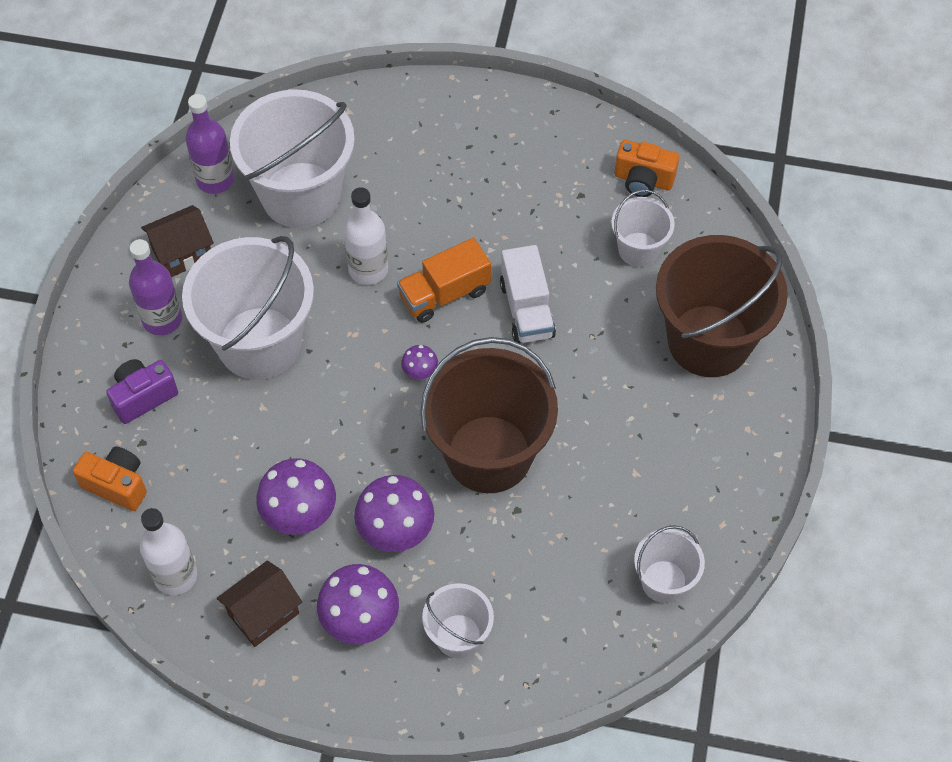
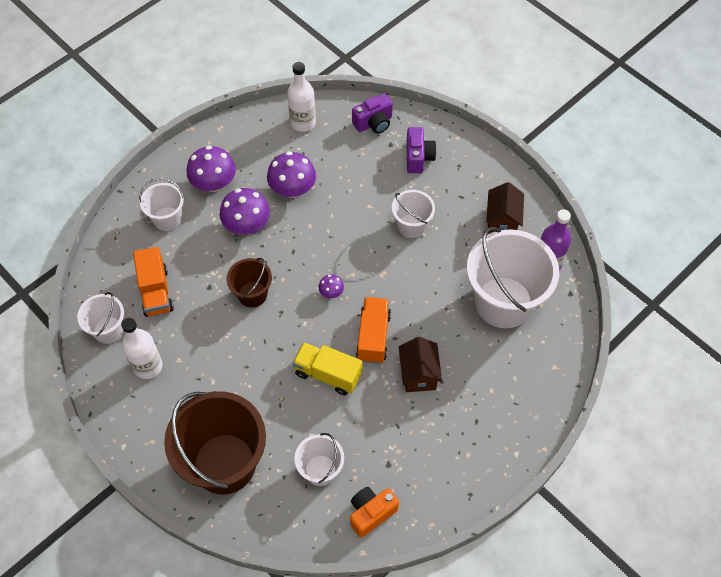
camera: 125 degrees right, 0 degrees up
(117, 485) = (373, 123): orange camera -> purple camera
(162, 319) = (462, 189): purple bottle -> none
(259, 343) = (411, 226): white bucket -> white bucket, size x0.51
(263, 613) = (252, 146): brown house -> brown house (419, 374)
(368, 269) = (421, 307): white bottle -> white bottle (148, 366)
(489, 454) = (252, 294): brown bucket -> brown bucket, size x0.51
(526, 309) = (328, 374): white truck -> yellow truck
(571, 567) = (156, 291): none -> orange truck

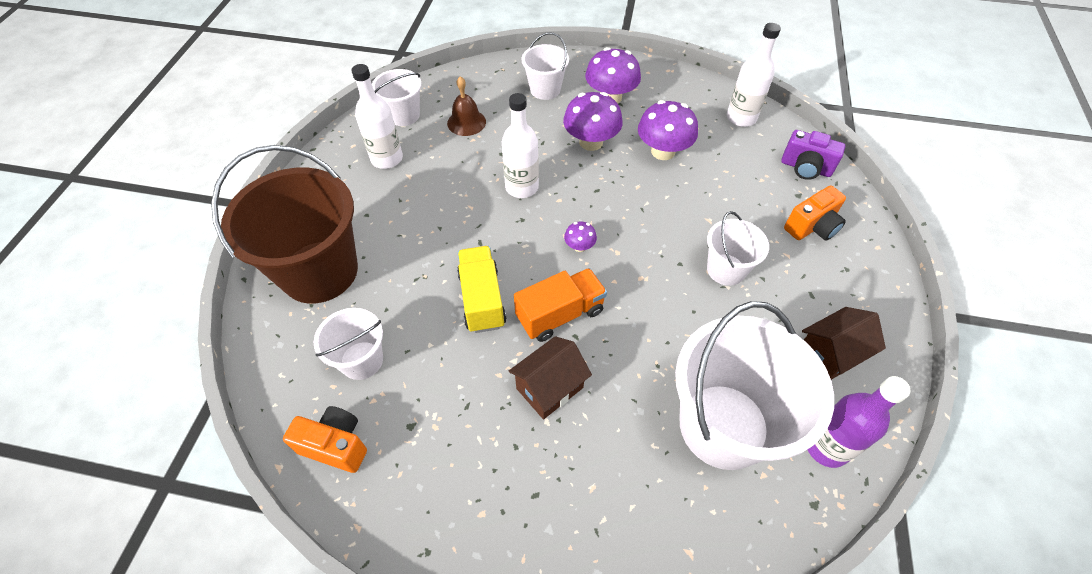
camera: 55 degrees right, 5 degrees down
(156, 291) = (466, 122): orange truck -> brown bell
(252, 294) = (522, 187): brown bucket -> white bottle
(418, 157) = (812, 227): purple camera -> orange camera

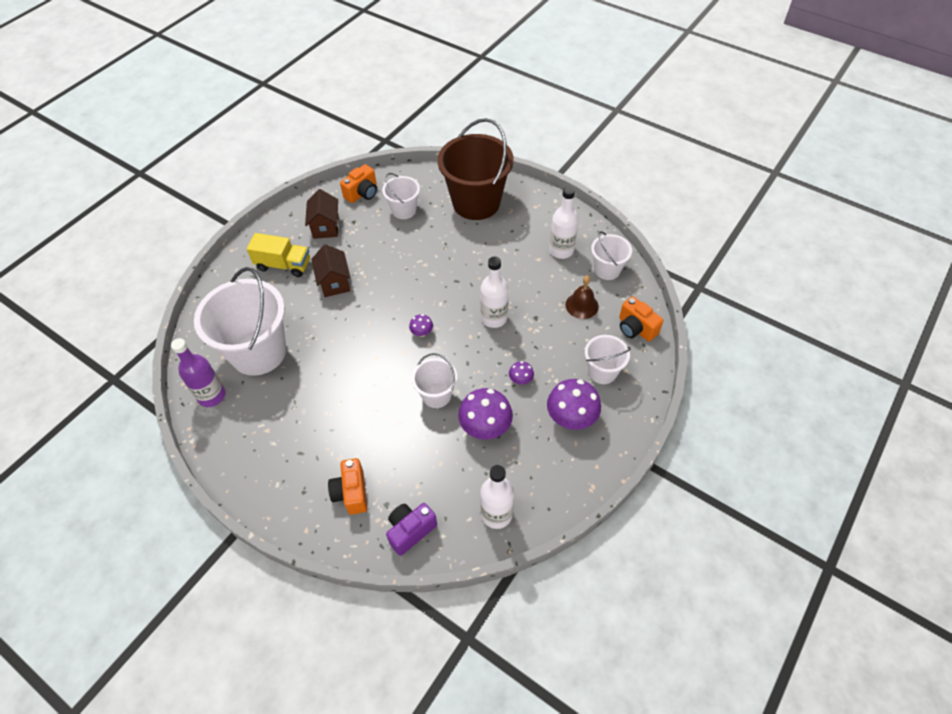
camera: 115 degrees right, 0 degrees up
(478, 79) = (635, 328): none -> orange camera
(482, 299) = (411, 270): yellow truck -> yellow truck (283, 265)
(560, 314) = (377, 303): orange truck -> none
(591, 142) = (520, 379): purple mushroom -> purple mushroom, size x0.49
(726, 269) = (352, 410): white bucket -> white bucket (436, 395)
(828, 355) = (256, 433): brown house -> brown house (326, 227)

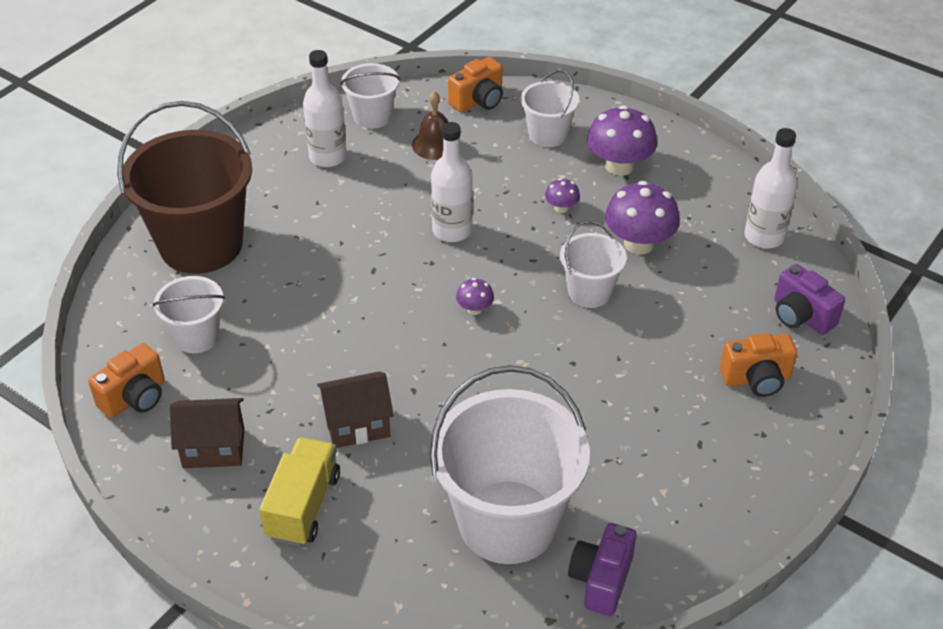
camera: 90 degrees left, 10 degrees down
(212, 396) = (601, 580): purple bottle -> purple camera
(362, 193) = (135, 397): orange camera -> orange camera turned 90 degrees clockwise

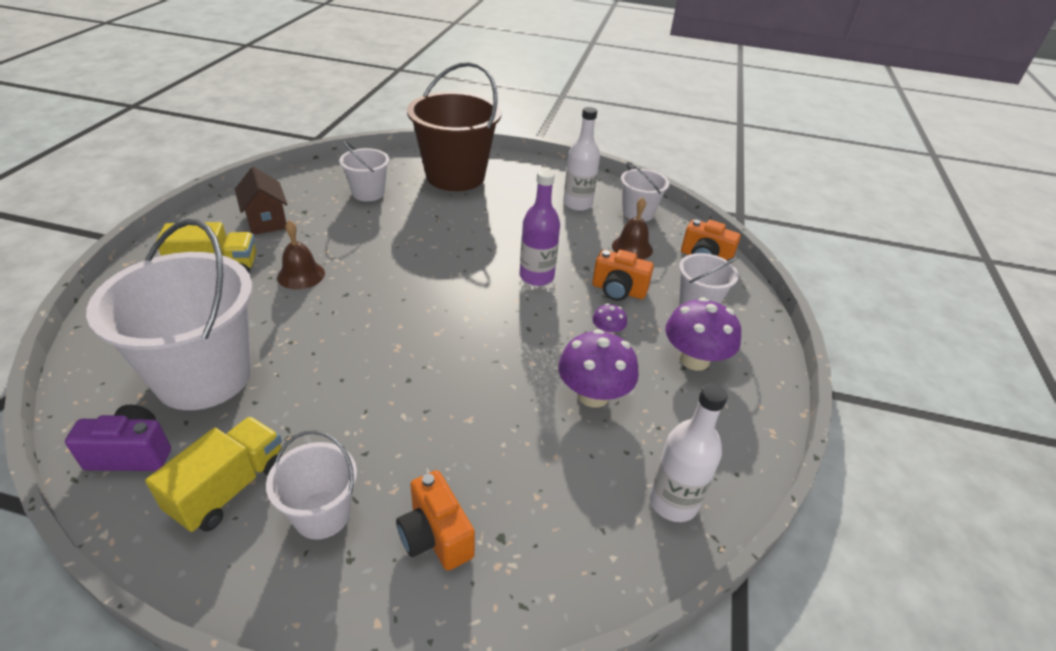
camera: 65 degrees right, 5 degrees down
(135, 397) = (306, 184): orange camera -> orange camera (618, 290)
(357, 425) = (301, 275): brown house -> brown bell
(452, 230) = (536, 276): white bottle -> purple bottle
(475, 309) = (450, 307): purple mushroom -> none
(589, 292) = (506, 373): white bucket -> white bucket (322, 514)
(667, 506) = (230, 488): none -> yellow truck
(801, 316) = (559, 566): purple camera -> none

